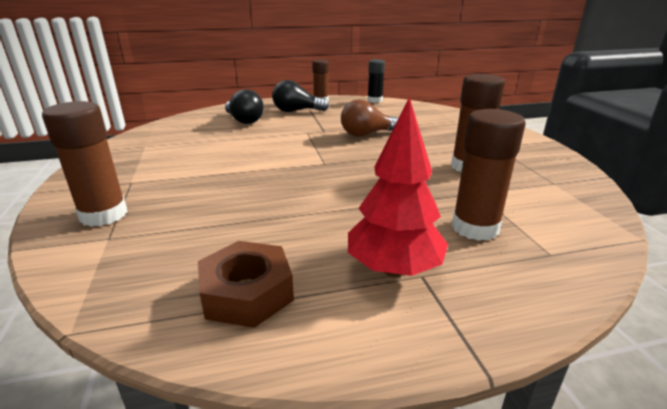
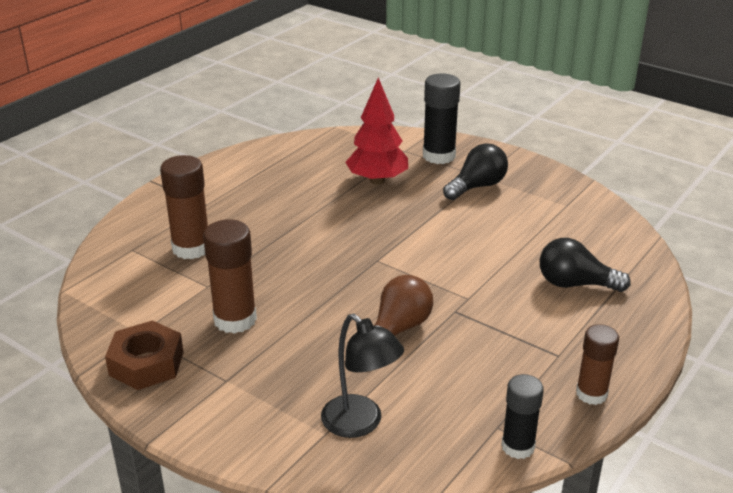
camera: 140 degrees right, 5 degrees up
(104, 215) = (439, 156): brown glue stick -> black glue stick
(247, 293) = (286, 162): brown nut -> brown nut (146, 363)
(296, 111) = (563, 339): black light bulb -> black light bulb (477, 186)
(393, 269) = (224, 200): red tree -> red tree (377, 180)
(433, 118) = (360, 424): none -> black lamp

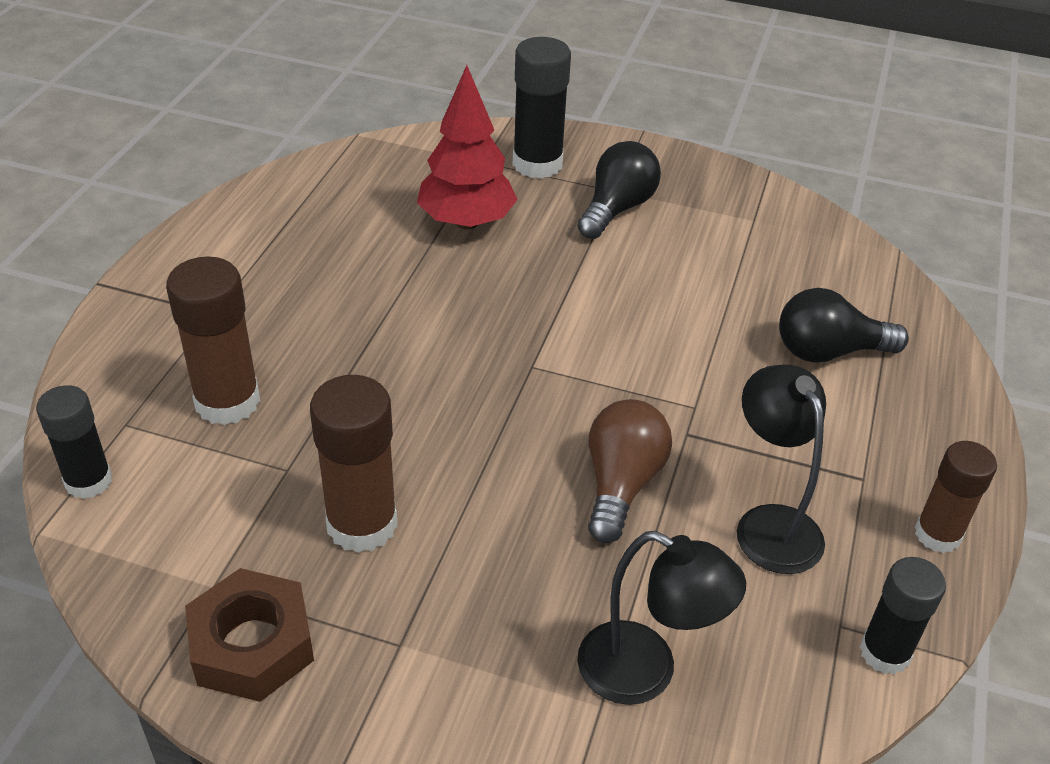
camera: 20 degrees left, 10 degrees up
(99, 272) = (88, 481): none -> black glue stick
(481, 367) = (770, 524): none -> black lamp

